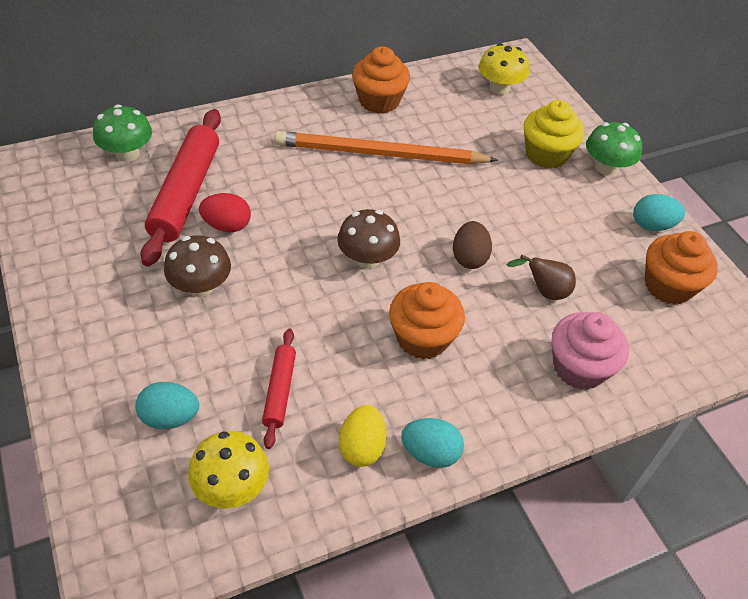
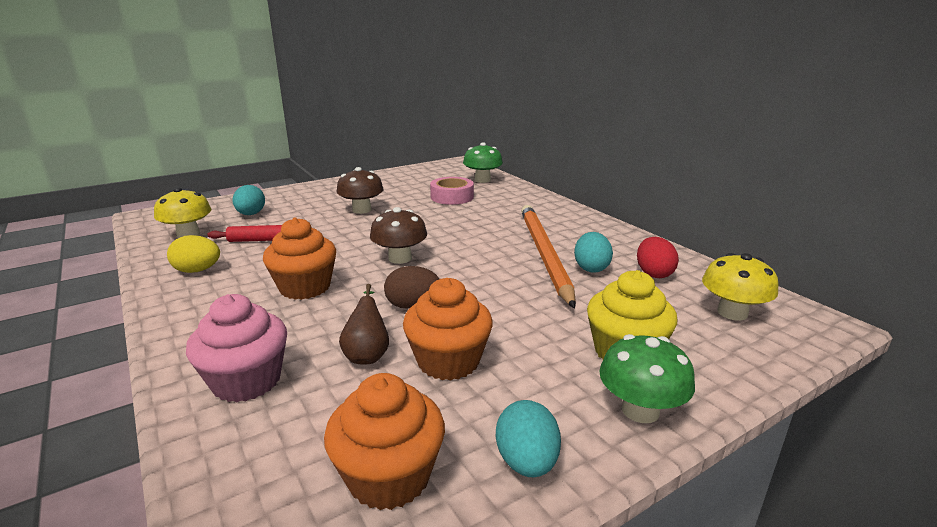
camera: 85 degrees right, 25 degrees down
(185, 193) = (452, 197): red rolling pin -> pink tape
(227, 226) = (423, 210): red egg -> red egg (653, 273)
(379, 101) = (625, 248): orange cupcake -> orange cupcake (448, 361)
(430, 453) = (176, 298): turquoise egg -> turquoise egg (591, 268)

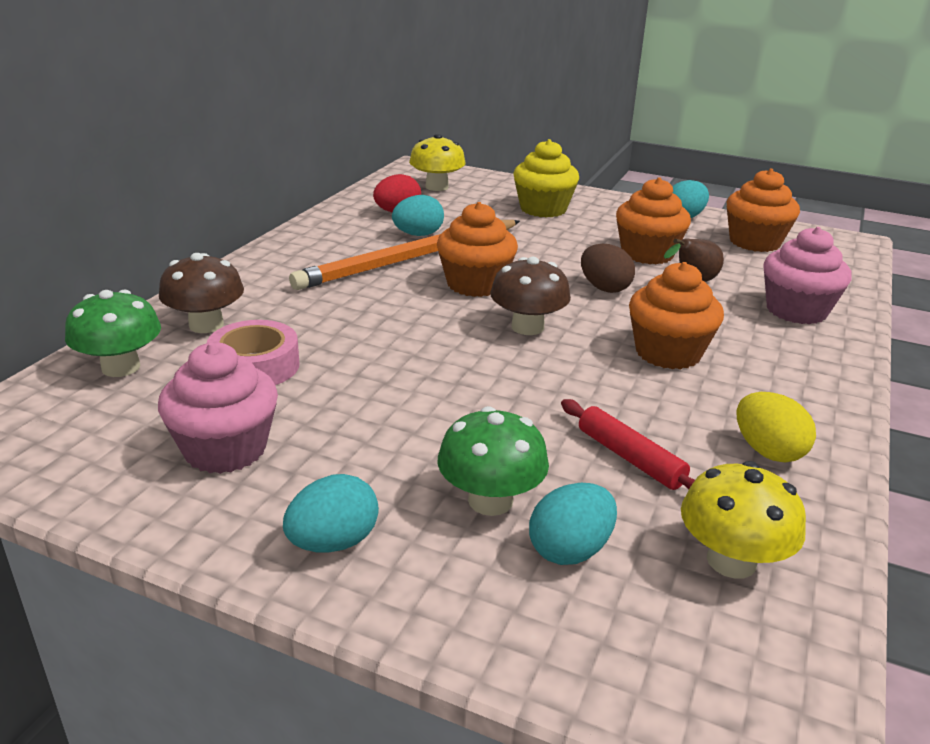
camera: 125 degrees left, 5 degrees up
(323, 189) = (333, 542): none -> turquoise egg
(362, 210) = (405, 427): brown mushroom -> brown mushroom (206, 325)
(398, 185) = (225, 449): none -> pink cupcake
(477, 262) = (475, 284): none -> orange cupcake
(640, 410) = (597, 200): green mushroom -> green mushroom (490, 500)

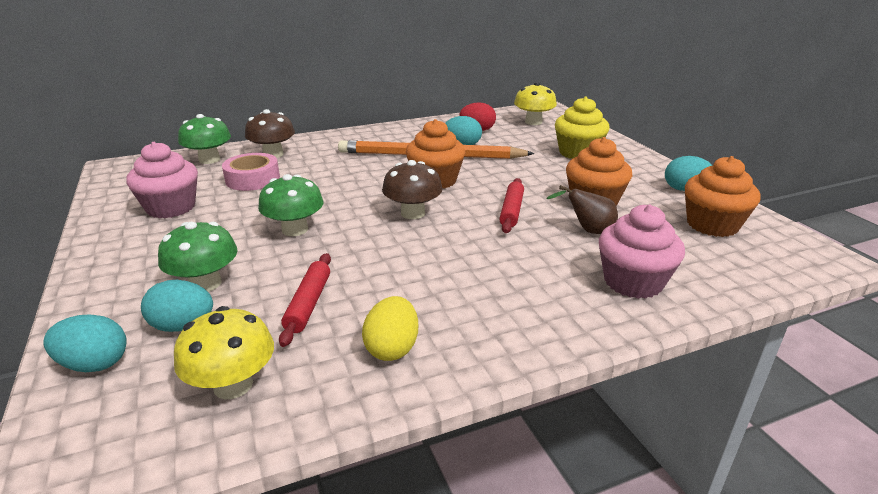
camera: 45 degrees right, 0 degrees up
(333, 542) = (121, 264): turquoise egg -> turquoise egg (95, 364)
(450, 398) = (295, 229): none -> green mushroom
(604, 288) = (511, 211): brown egg -> red rolling pin
(668, 353) = (465, 263): orange cupcake -> none

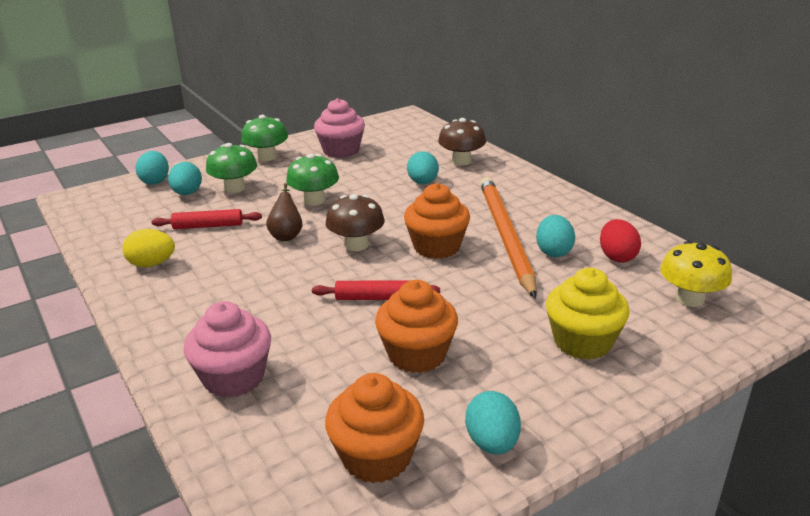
camera: 80 degrees right, 0 degrees up
(209, 160) = (435, 141): green mushroom -> green mushroom (267, 157)
(233, 385) = (128, 221): yellow mushroom -> none
(252, 179) = (403, 165): pink tape -> none
(304, 174) = (423, 183): none -> turquoise egg
(587, 230) = (340, 349): brown pear -> brown pear (286, 235)

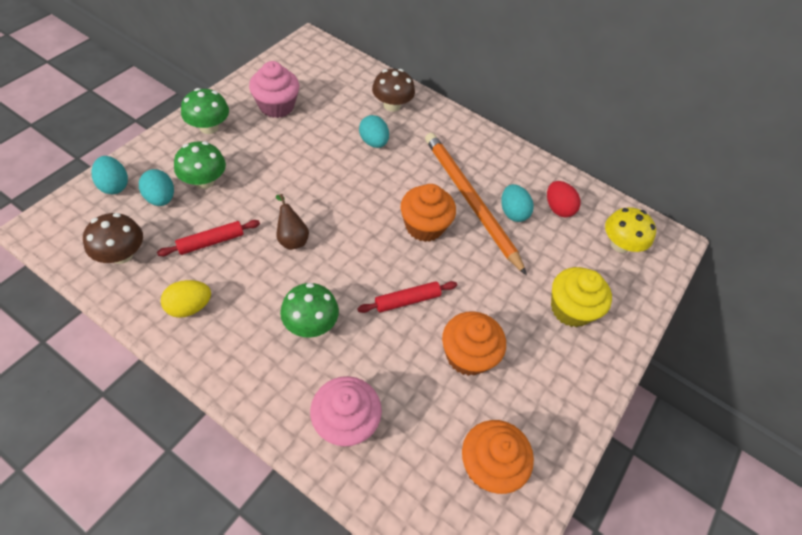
camera: 30 degrees left, 25 degrees up
(314, 200) = (290, 185): green mushroom -> green mushroom (310, 323)
(356, 245) = (358, 238): brown mushroom -> brown mushroom (121, 254)
(492, 443) = (555, 426): turquoise egg -> none

